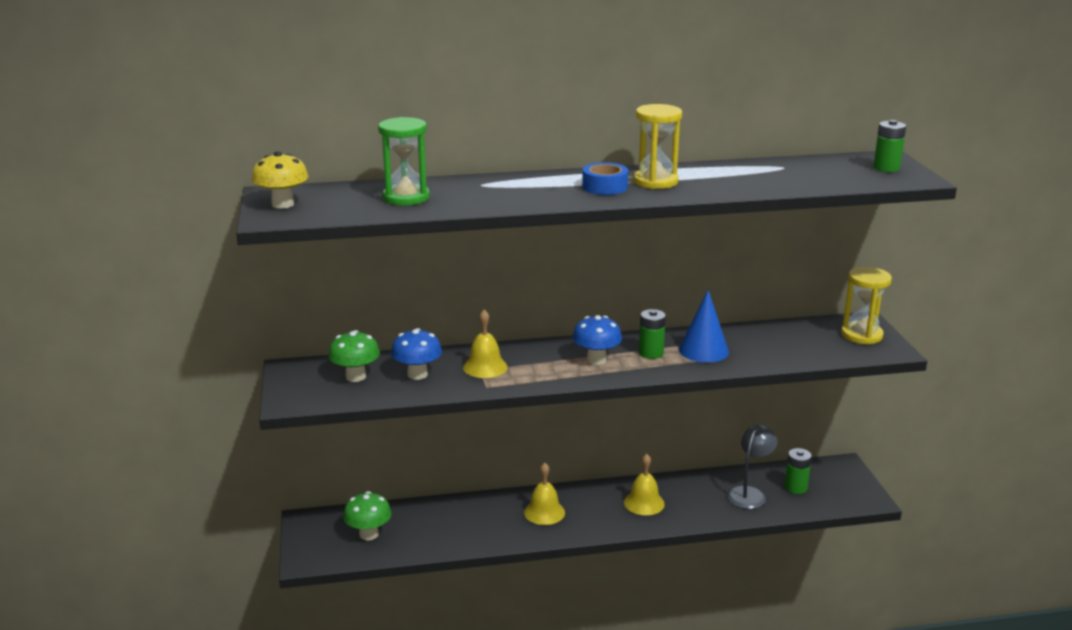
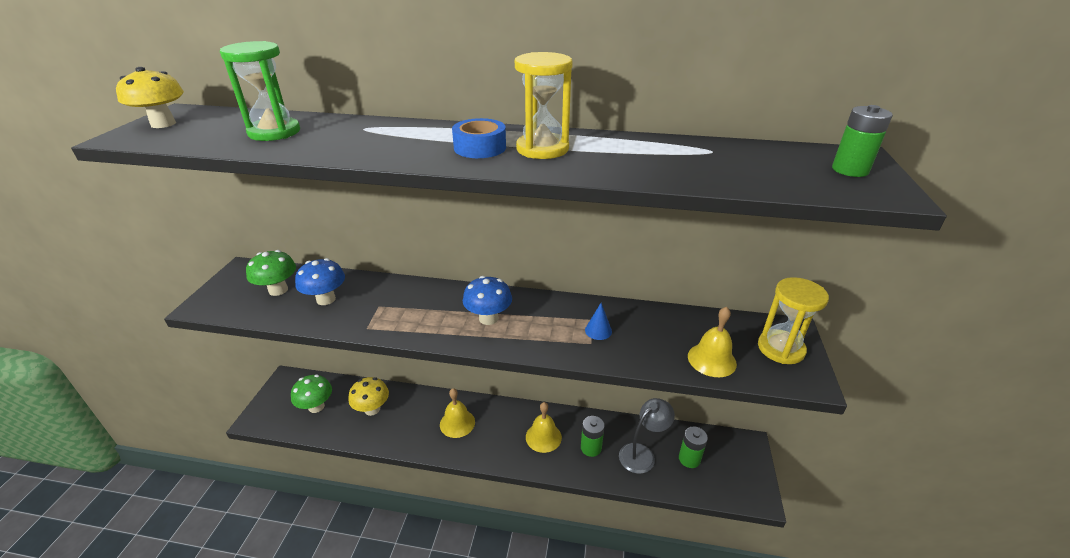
camera: 20 degrees right, 10 degrees up
(438, 522) = (372, 409): none -> yellow mushroom
(485, 367) = (386, 304): yellow bell -> yellow bell (711, 359)
(651, 353) = (545, 322): green battery -> green battery (591, 448)
(703, 350) = (598, 330): blue cone -> blue cone, size x0.53

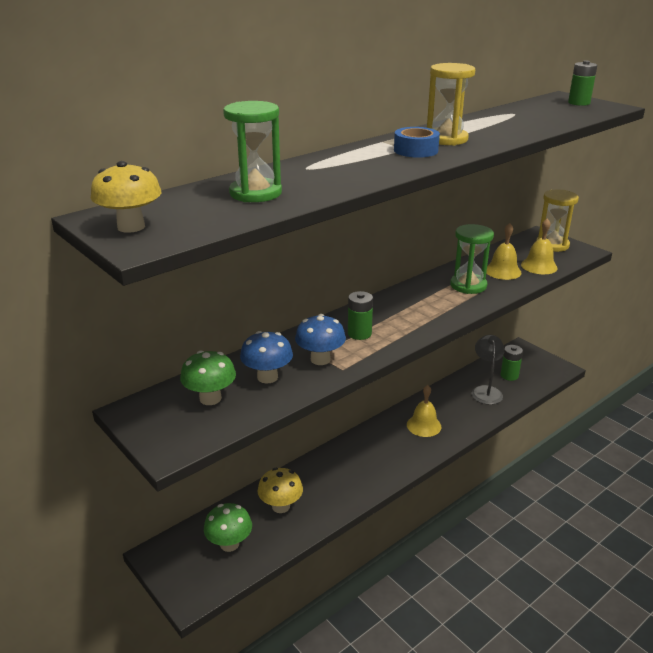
camera: 50 degrees left, 5 degrees down
(457, 423) = (359, 462): yellow bell -> yellow bell (503, 271)
(488, 318) = (401, 316): blue mushroom -> blue mushroom (320, 359)
(591, 448) = (457, 409): green battery -> green battery (359, 333)
(598, 330) = (468, 285): blue cone -> green hourglass

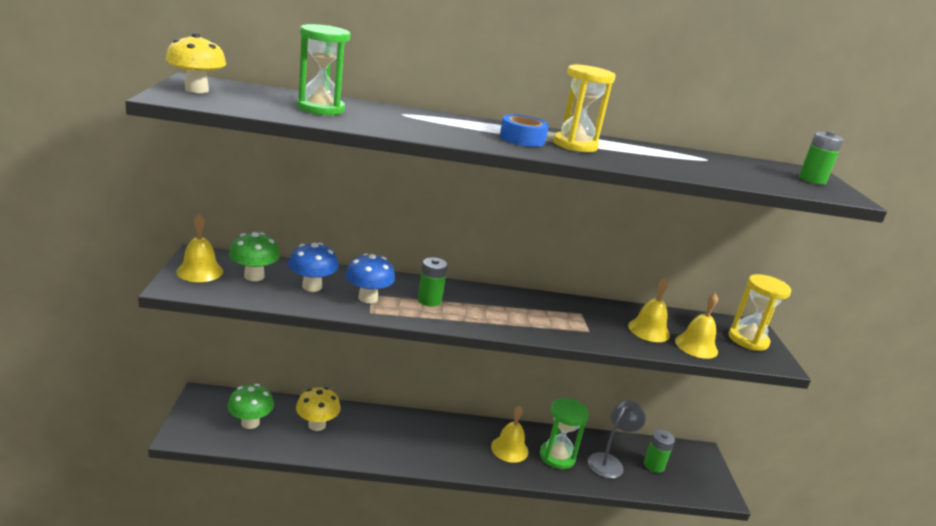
camera: 35 degrees right, 5 degrees down
(160, 424) = (200, 271): none -> yellow bell
(468, 285) = (591, 322): green hourglass -> green hourglass (557, 456)

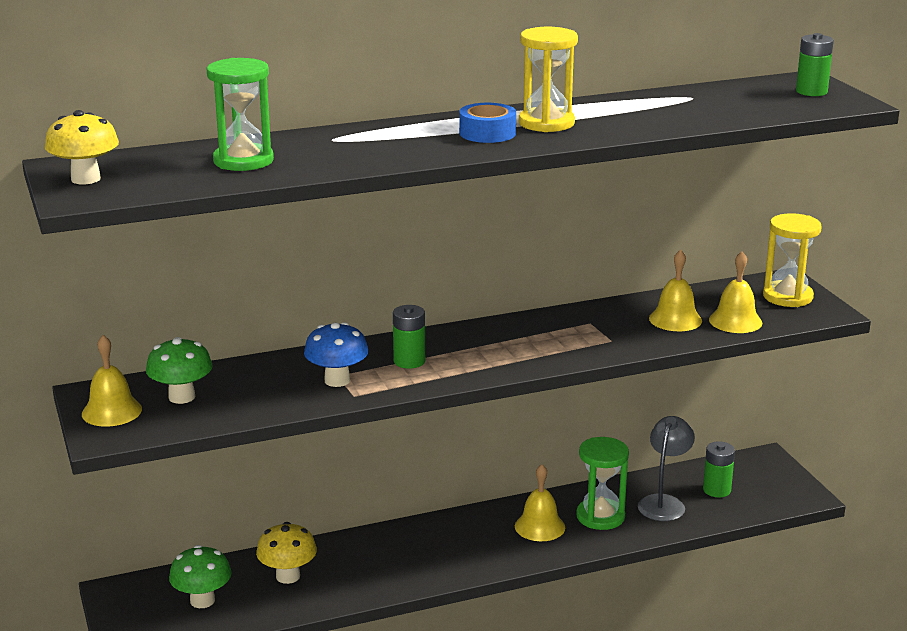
camera: 15 degrees left, 0 degrees up
(312, 286) = (261, 387): blue mushroom -> none

